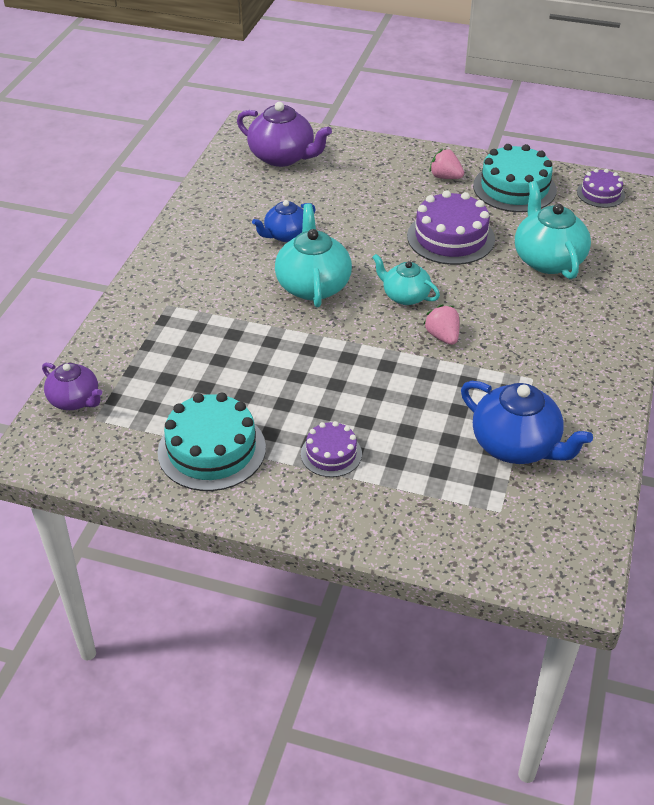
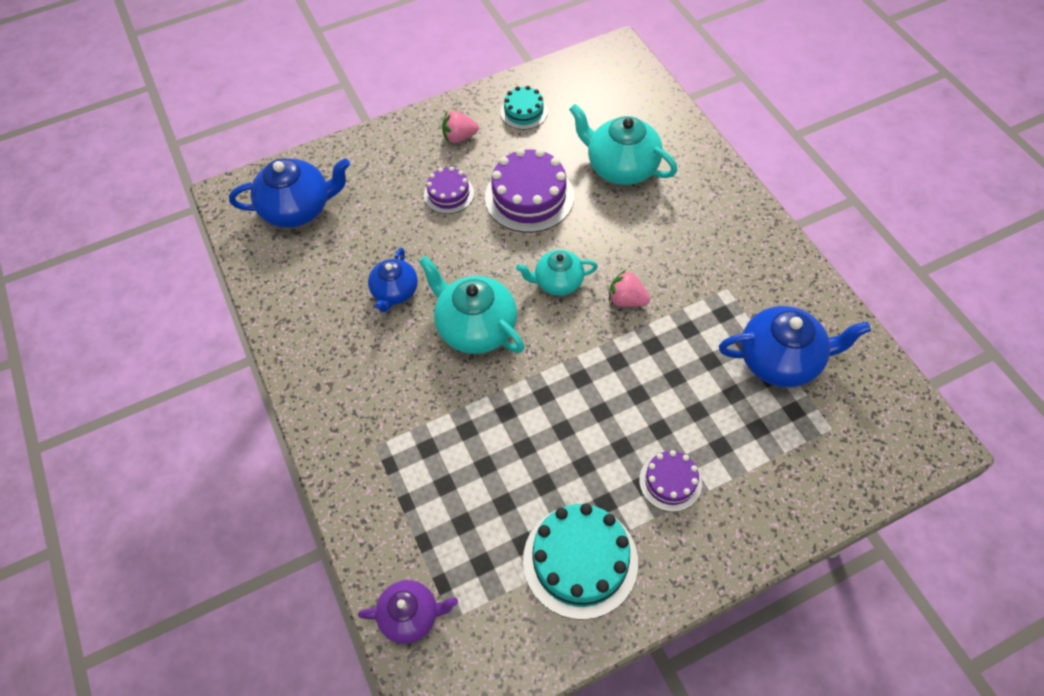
camera: 40 degrees left, 15 degrees up
(283, 157) = (298, 208): purple teapot -> blue teapot
(514, 188) = (524, 112): turquoise cake -> turquoise cake, size x0.57
(600, 194) = (591, 75): purple cake -> purple cake (449, 194)

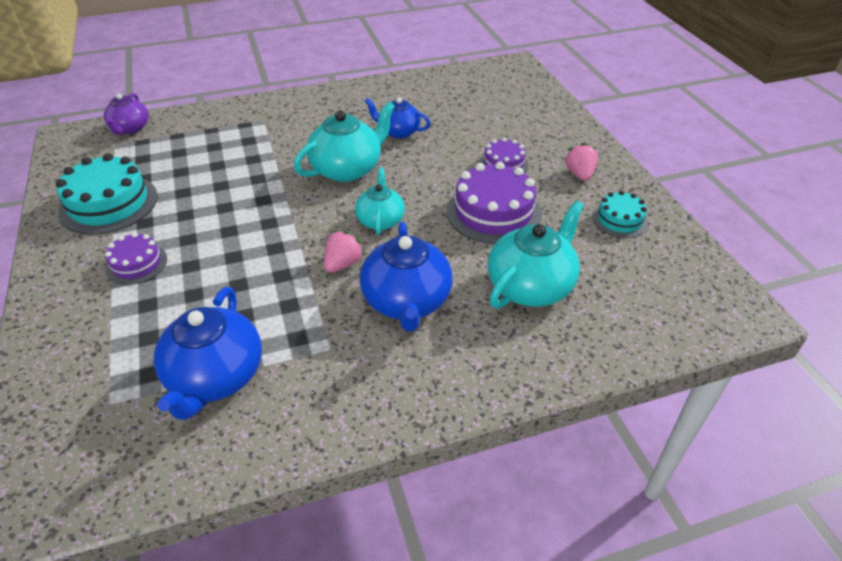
camera: 95 degrees right, 15 degrees down
(298, 208) = (497, 91): blue teapot -> blue teapot (407, 301)

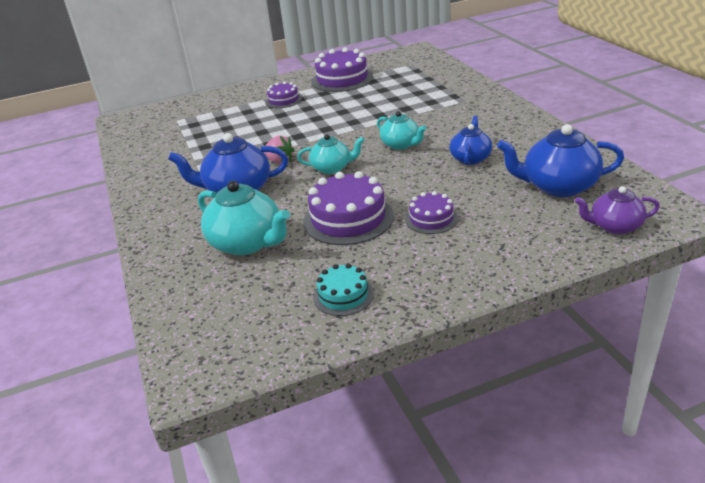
camera: 90 degrees right, 10 degrees down
(109, 204) = (342, 79): turquoise cake -> purple cake
(130, 128) = (432, 63): purple teapot -> purple teapot (614, 226)
(215, 377) = (186, 141): blue teapot -> blue teapot (558, 186)
(347, 169) = (401, 145): turquoise teapot -> turquoise teapot, size x0.62
(579, 174) = (424, 268): pink strawberry -> none

